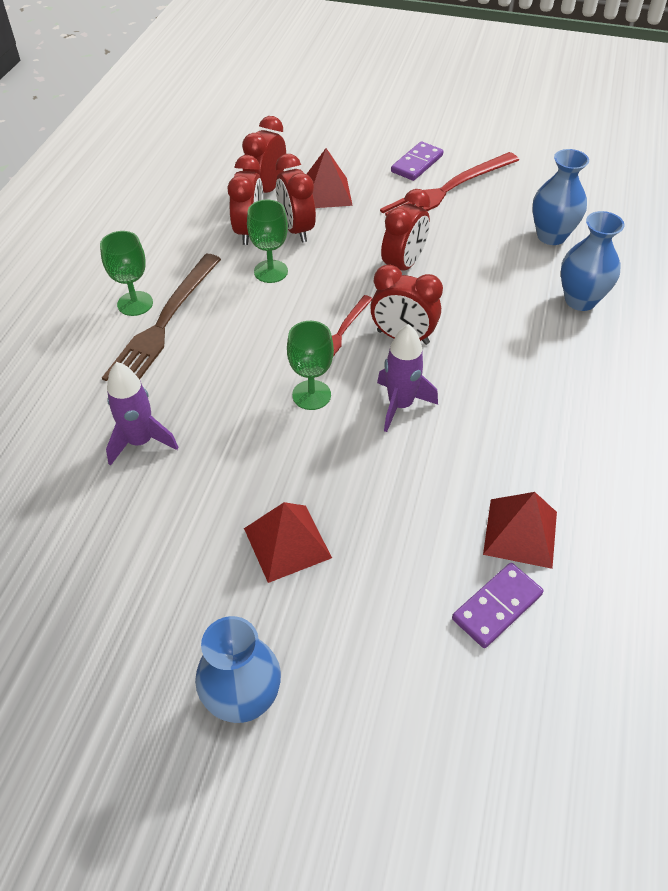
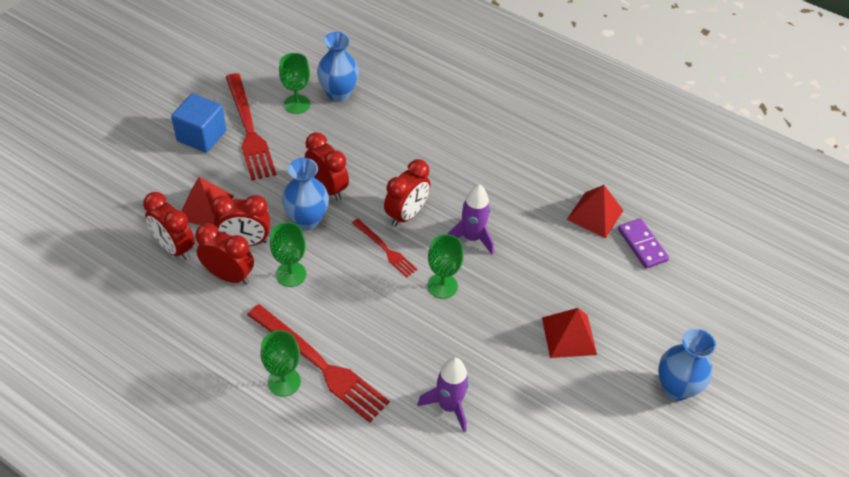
camera: 75 degrees left, 0 degrees up
(164, 323) = (320, 364): brown fork -> red fork
(417, 164) = (201, 136): purple domino -> blue cube
(510, 211) = (297, 104): none -> green goblet
(580, 300) = (413, 107): blue vase -> blue vase (307, 220)

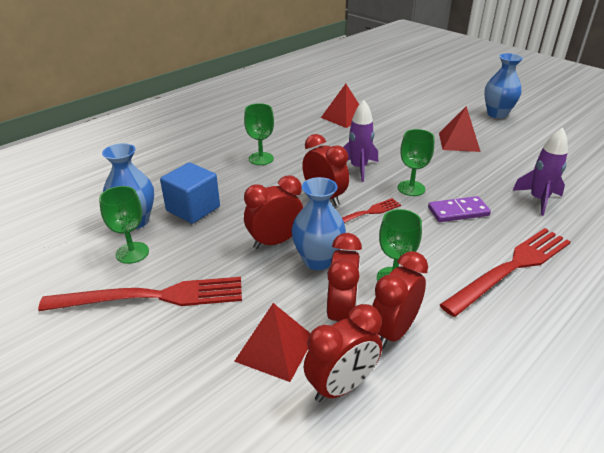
camera: 75 degrees left, 15 degrees down
(201, 136) = (138, 345): blue cube -> blue cube (193, 209)
(284, 382) = (539, 295): green goblet -> green goblet (261, 158)
(642, 245) = (375, 106): purple domino -> purple domino (458, 212)

